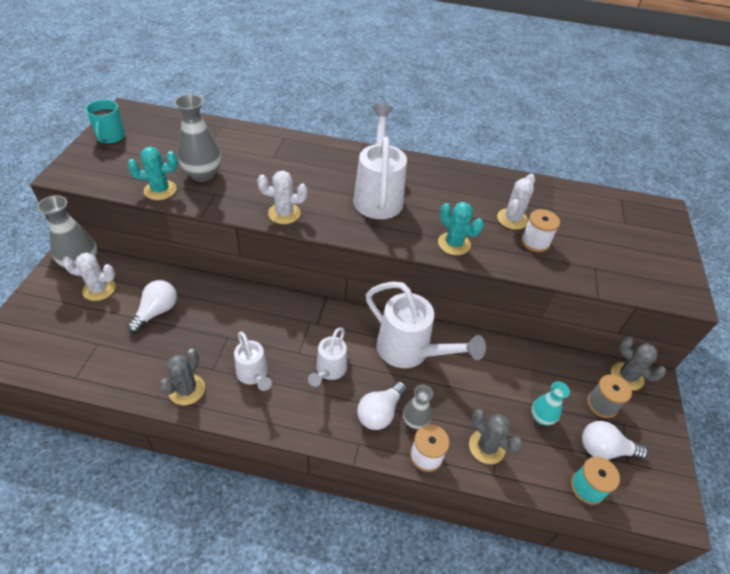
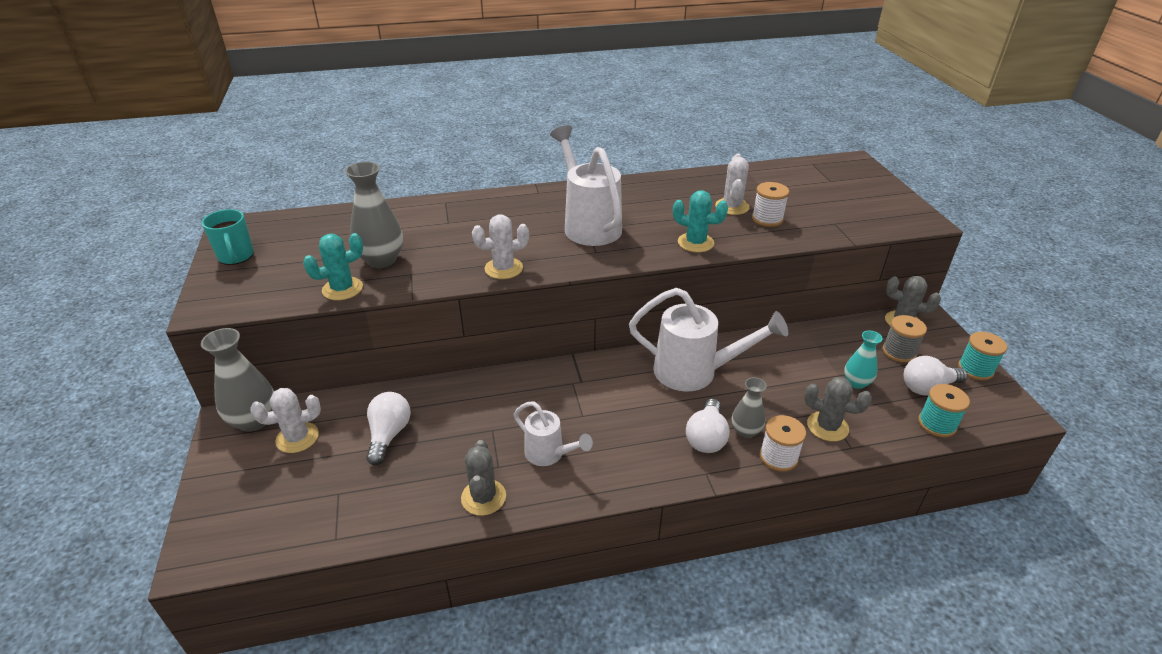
camera: 20 degrees left, 10 degrees down
(329, 371) = (627, 420): white watering can -> none
(664, 451) = (975, 369): none -> turquoise spool

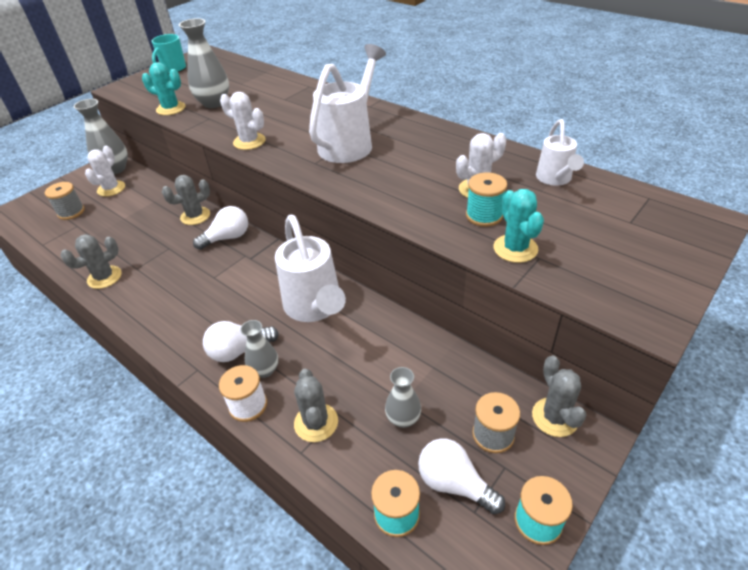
camera: 55 degrees right, 5 degrees up
(297, 438) = (111, 189): white cactus -> white cactus turned 75 degrees clockwise
(297, 490) = (71, 212): none -> grey spool
(389, 435) = (135, 215): white light bulb -> white light bulb (227, 238)
(459, 391) = (195, 216): none -> grey cactus
(549, 454) = (162, 283): white watering can -> white watering can (555, 179)
(695, 243) = (386, 197): turquoise cactus -> turquoise cactus (515, 248)
(767, 219) = (484, 215): white spool -> turquoise spool
(856, 383) = (403, 419): turquoise vase -> grey vase

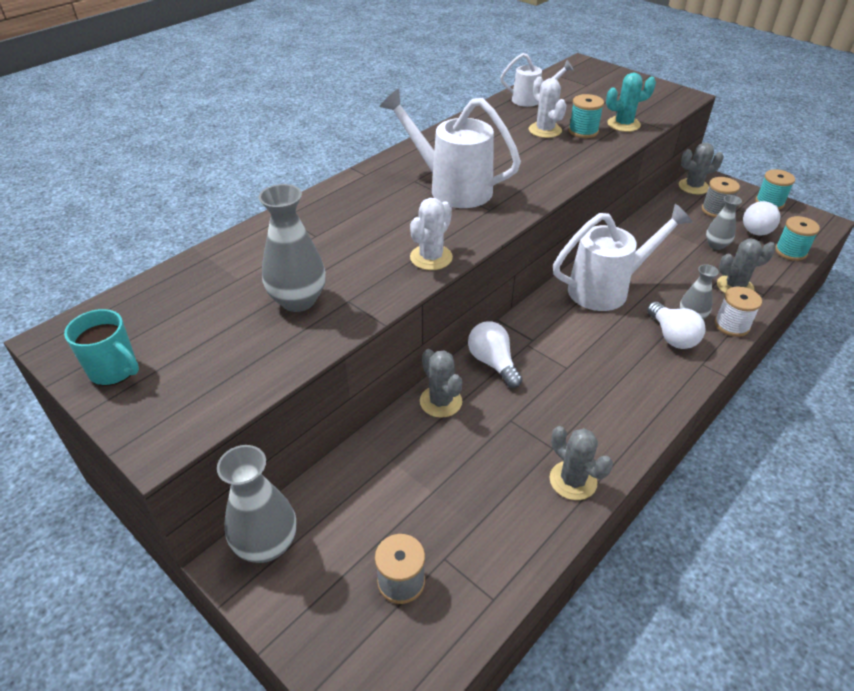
camera: 90 degrees left, 0 degrees up
(111, 189) = (337, 533): white cactus -> none
(171, 109) = (297, 347): turquoise cactus -> none

